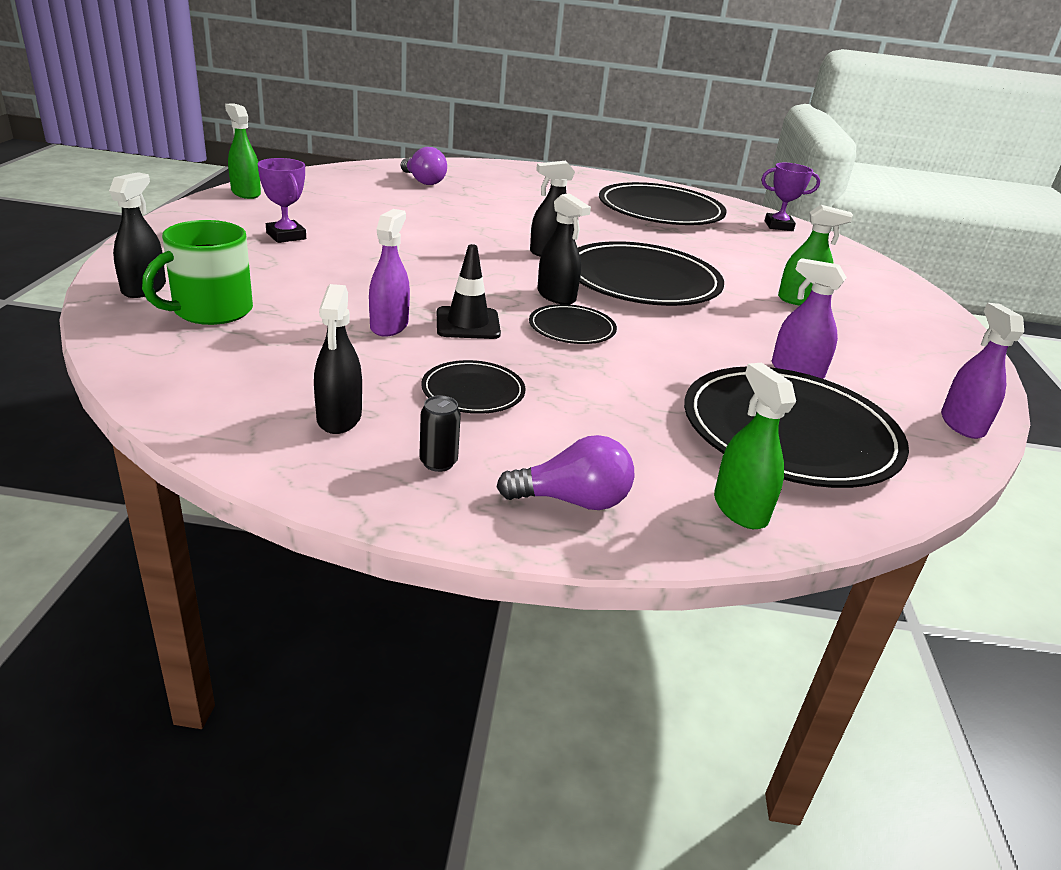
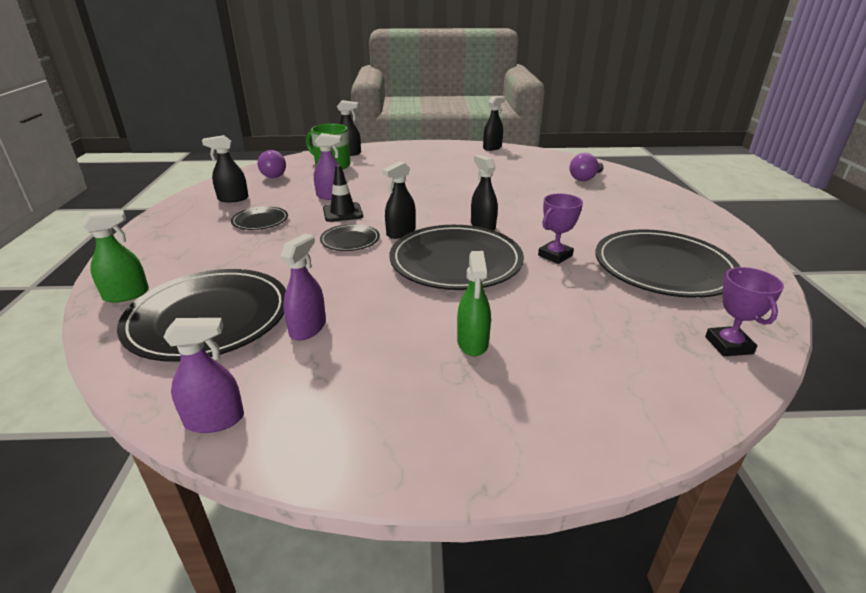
camera: 85 degrees right, 0 degrees up
(246, 193) = (492, 148): green spray bottle -> black spray bottle
(286, 236) = (436, 163): purple trophy -> purple trophy (555, 255)
(438, 462) = (192, 220): black can -> none
(572, 501) = (151, 250): purple light bulb -> purple light bulb (274, 175)

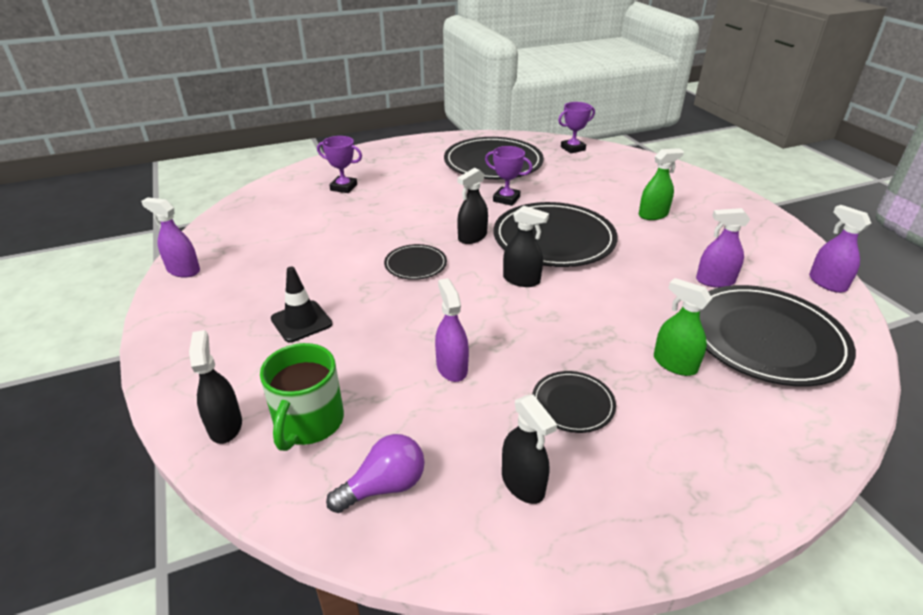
camera: 110 degrees left, 5 degrees up
(126, 295) = (810, 421): green spray bottle -> green spray bottle (674, 364)
(343, 212) = (498, 337): black traffic cone -> black traffic cone (301, 321)
(350, 240) = (563, 307): black plate -> black plate (415, 264)
(492, 148) = (183, 270): black spray bottle -> purple spray bottle
(585, 178) = (307, 197): purple light bulb -> none
(602, 191) = (343, 187): none -> purple trophy

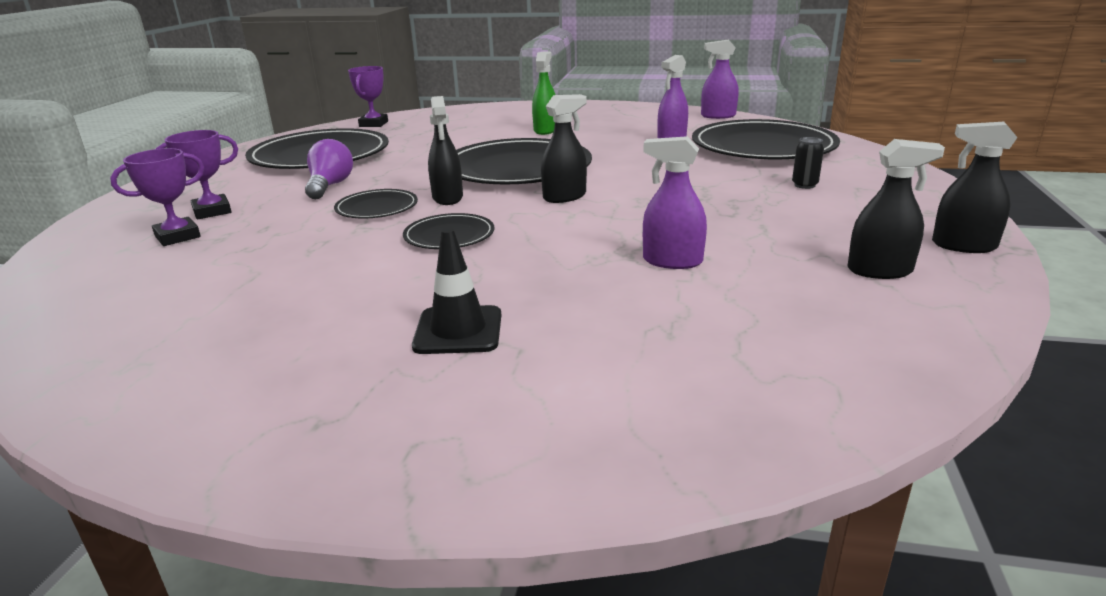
camera: 55 degrees left, 10 degrees down
(183, 270) = (124, 415): purple spray bottle -> none
(225, 426) = (633, 440): black spray bottle -> black spray bottle (963, 246)
(308, 422) = (688, 368): green mug -> none
(384, 486) = (844, 341): purple light bulb -> purple light bulb (330, 186)
(506, 199) = (406, 168): purple trophy -> purple trophy (212, 211)
(573, 404) = (783, 224): black plate -> black plate (377, 208)
(674, 364) = (765, 178): green spray bottle -> none
(684, 393) = (804, 185): none -> black can

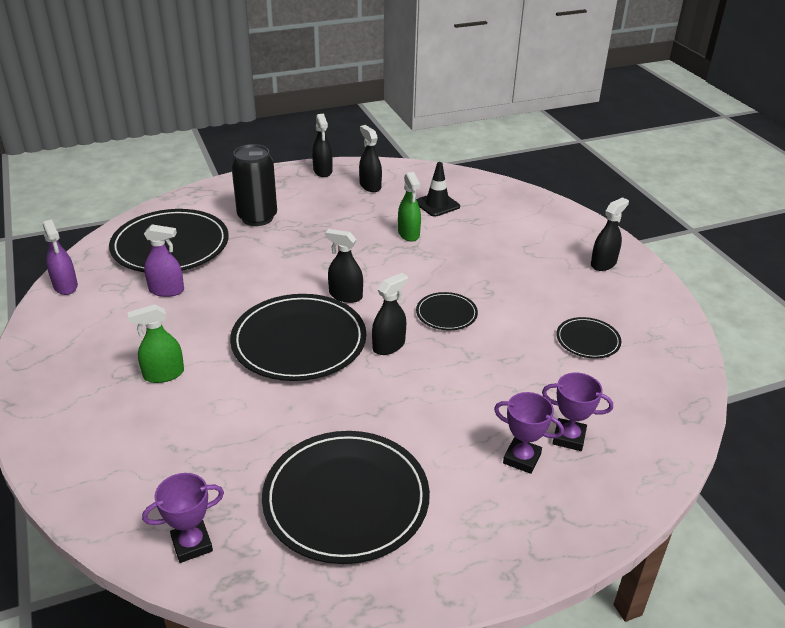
camera: 125 degrees left, 10 degrees up
(330, 186) = (417, 426): purple light bulb -> none
(346, 417) = (603, 263): none -> black spray bottle
(377, 208) = (435, 370): black plate -> black plate (588, 340)
(458, 330) = (530, 265): black traffic cone -> black traffic cone (437, 204)
(672, 261) = (408, 234): purple spray bottle -> green spray bottle
(804, 185) = (257, 217): black can -> black can, size x2.37

